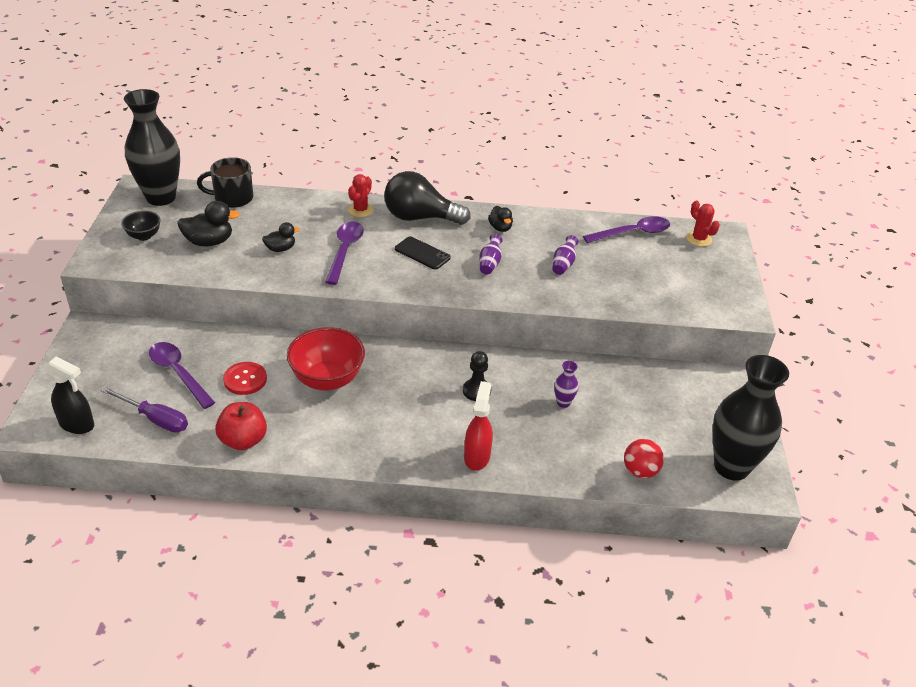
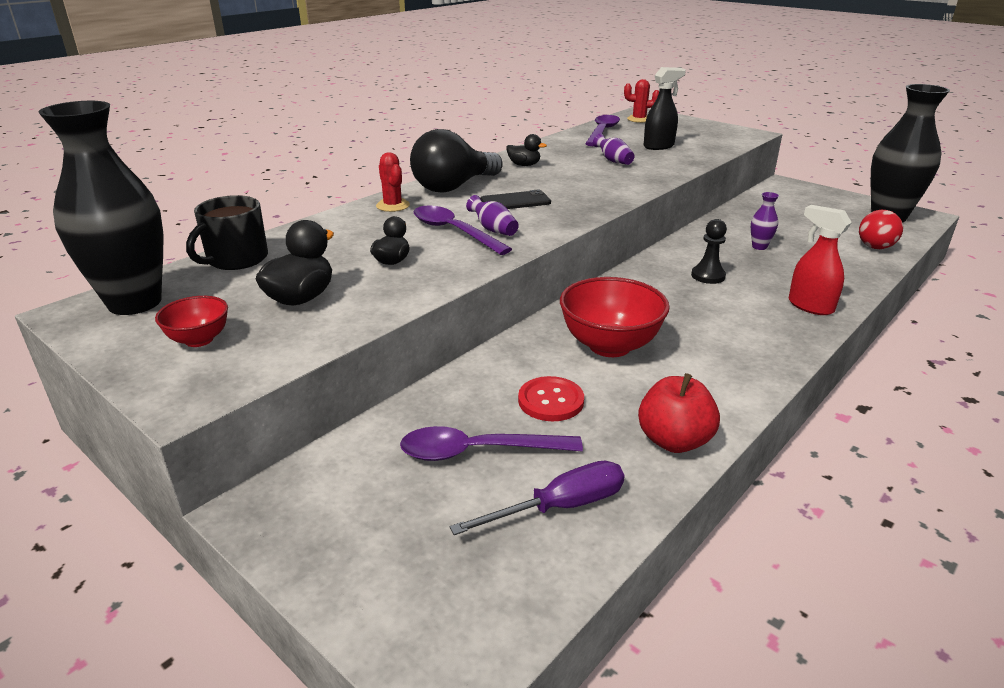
camera: 50 degrees left, 10 degrees down
(77, 424) = (493, 604): black spray bottle -> black spray bottle (659, 146)
(144, 236) = (199, 340): black bowl -> red bowl
(489, 263) = (573, 182): purple vase -> purple vase (493, 229)

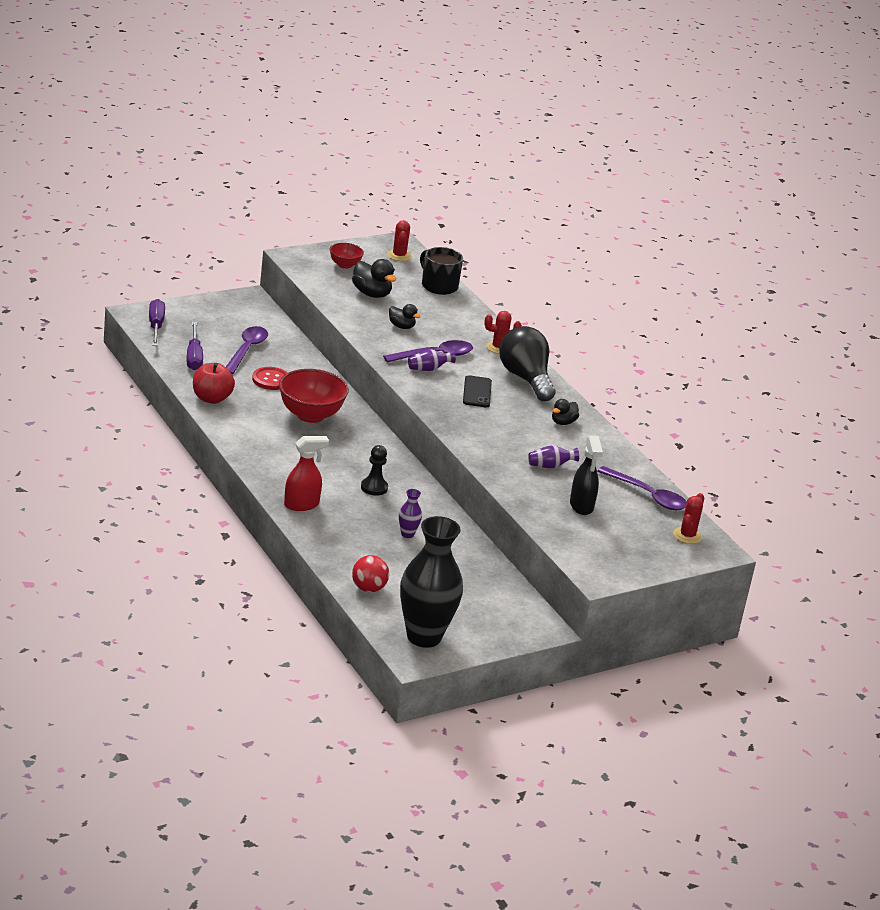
camera: 105 degrees right, 0 degrees up
(135, 303) = (399, 256): black vase -> red cactus
(482, 613) = (156, 326): none -> purple screwdriver

